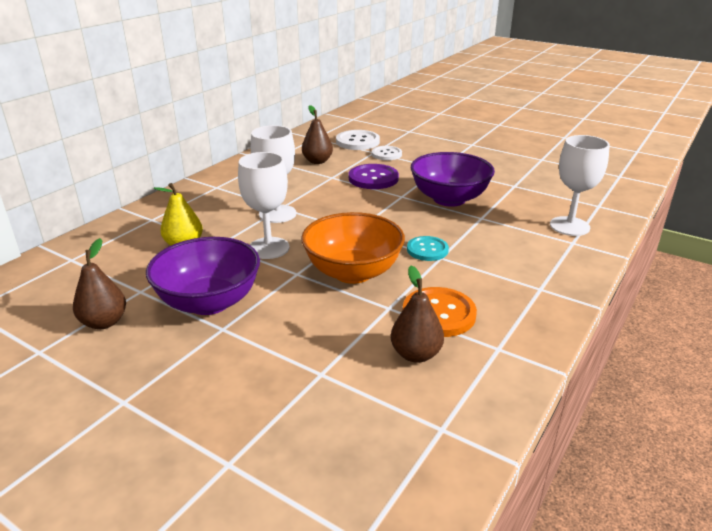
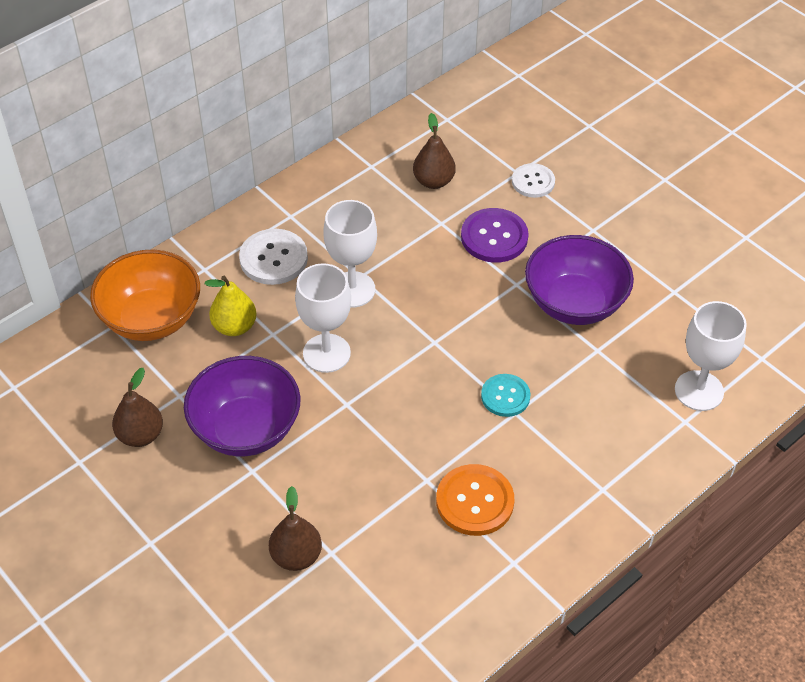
camera: 15 degrees right, 20 degrees up
(353, 272) = (407, 416): orange bowl -> orange bowl (151, 319)
(357, 142) = (504, 141): white button -> white button (273, 258)
(416, 354) = (429, 551): brown pear -> brown pear (296, 556)

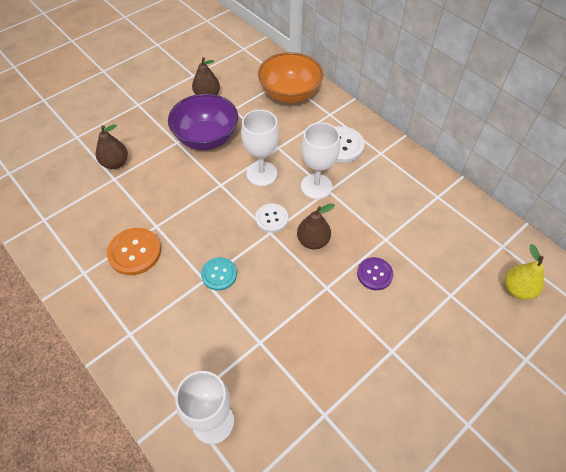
camera: 90 degrees right, 5 degrees up
(234, 327) = (284, 130): yellow pear -> yellow pear (517, 289)
(433, 181) = (429, 235): brown pear -> brown pear (313, 241)
(494, 237) = (374, 274): purple button -> purple button, size x0.67
(533, 182) = (442, 306): white button -> white button (271, 218)
(574, 303) = (308, 328): purple bowl -> none

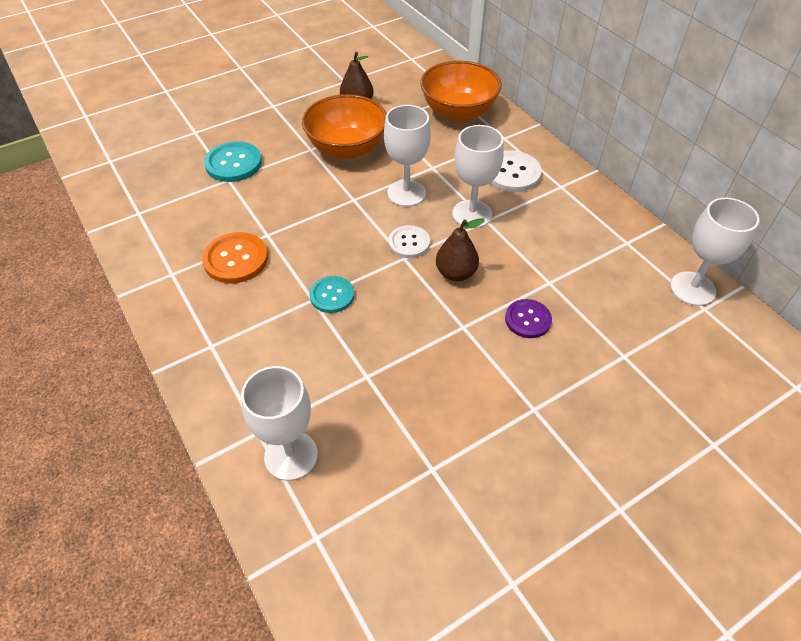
camera: 10 degrees right, 5 degrees down
(115, 163) = (233, 163): brown pear -> turquoise button
(206, 138) = (347, 148): purple bowl -> orange bowl
(491, 230) = (692, 289): none -> white goblet
(517, 289) = (715, 361): yellow pear -> none

